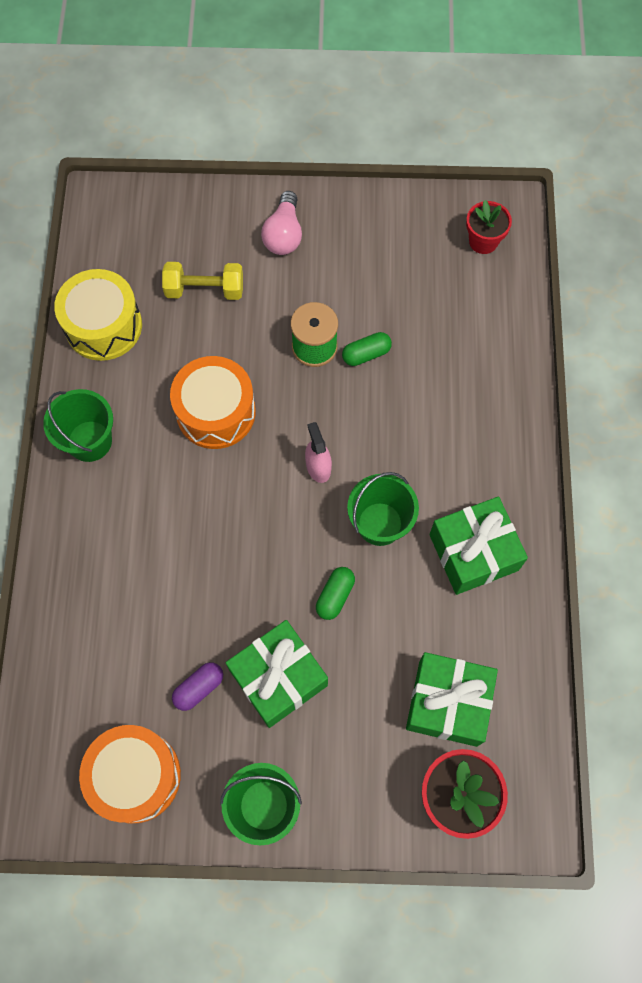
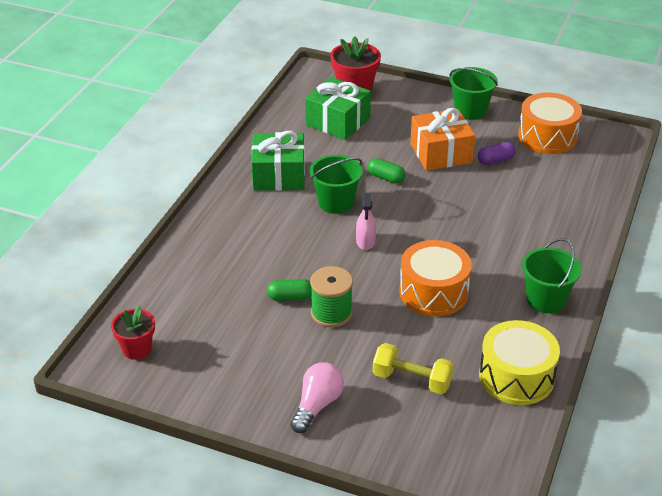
camera: 160 degrees left, 30 degrees down
(278, 678) = (441, 153): green gift -> orange gift
(335, 596) = (386, 178): green capsule -> green capsule turned 75 degrees clockwise

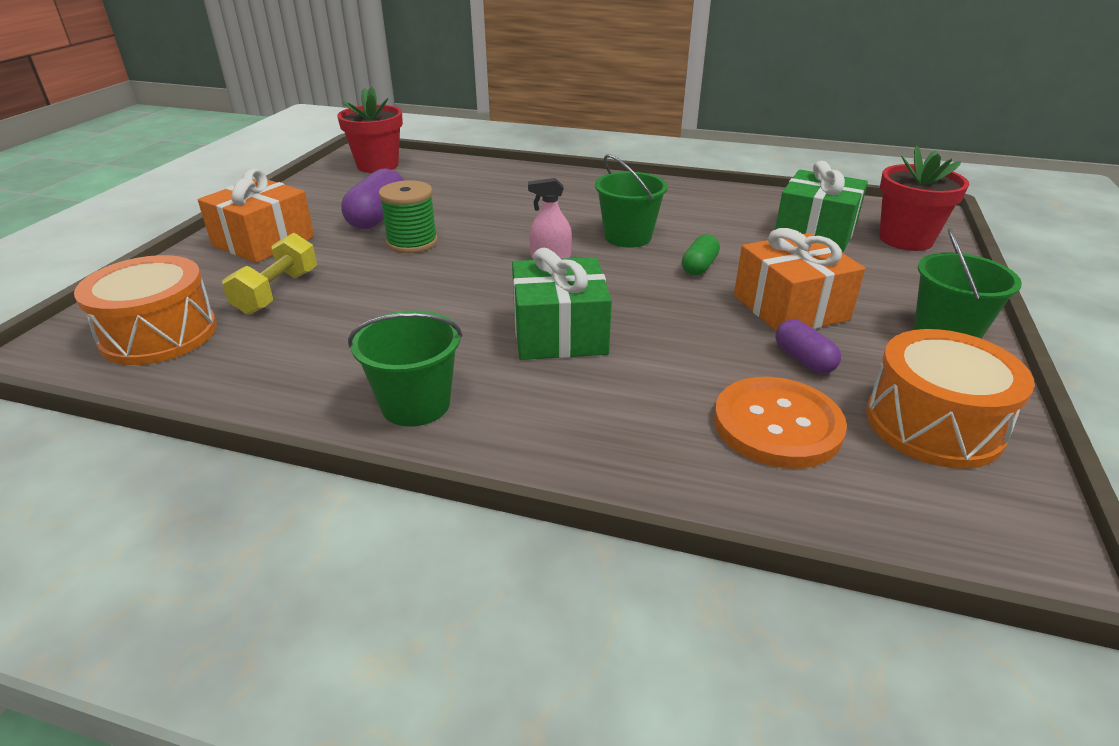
camera: 85 degrees right, 5 degrees down
(137, 349) = (377, 165): red flower pot -> red flower pot, size x1.52
(275, 337) = (378, 217): none -> purple capsule
(279, 175) = (671, 204): green gift -> green gift (559, 333)
(290, 297) = (443, 221): green capsule -> none
(317, 405) = (263, 241): pink light bulb -> orange gift
(433, 292) = (444, 305): orange drum -> orange drum (159, 334)
(516, 376) = (246, 371): yellow drum -> none
(552, 180) = (777, 425): none -> orange button

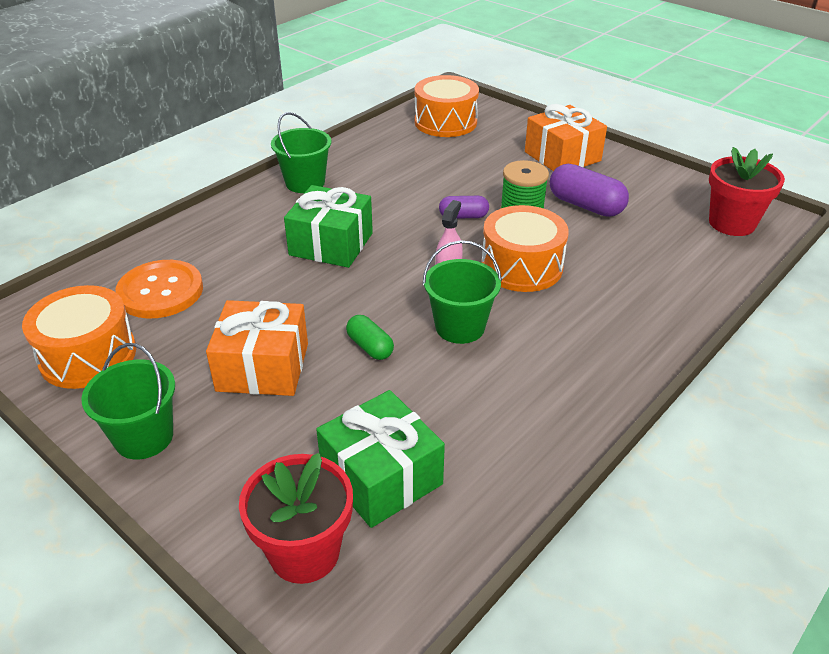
camera: 115 degrees right, 5 degrees up
(277, 292) = (472, 156): yellow dumbbell -> none
(512, 228) = (521, 266): none -> orange drum
(803, 359) = (199, 336): purple capsule -> purple capsule (463, 216)

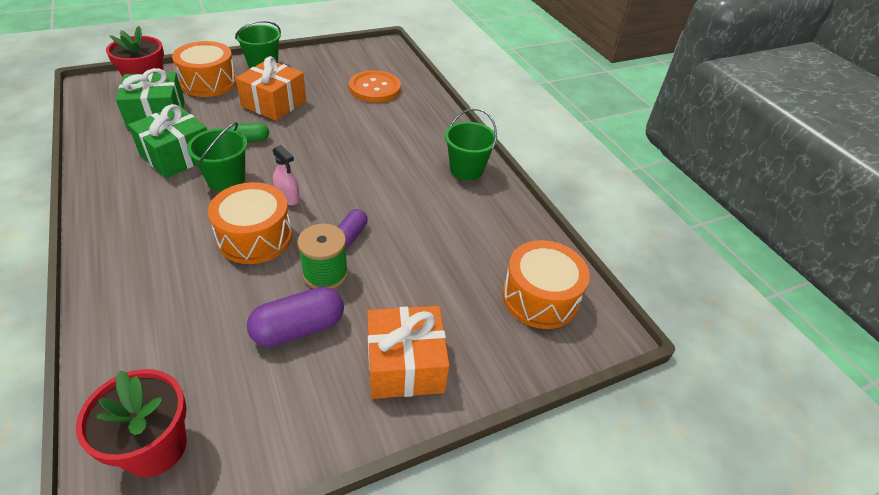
camera: 110 degrees right, 5 degrees up
(88, 355) = (338, 62): orange drum -> orange drum (209, 82)
(331, 244) = (370, 157): green gift -> green gift (177, 156)

